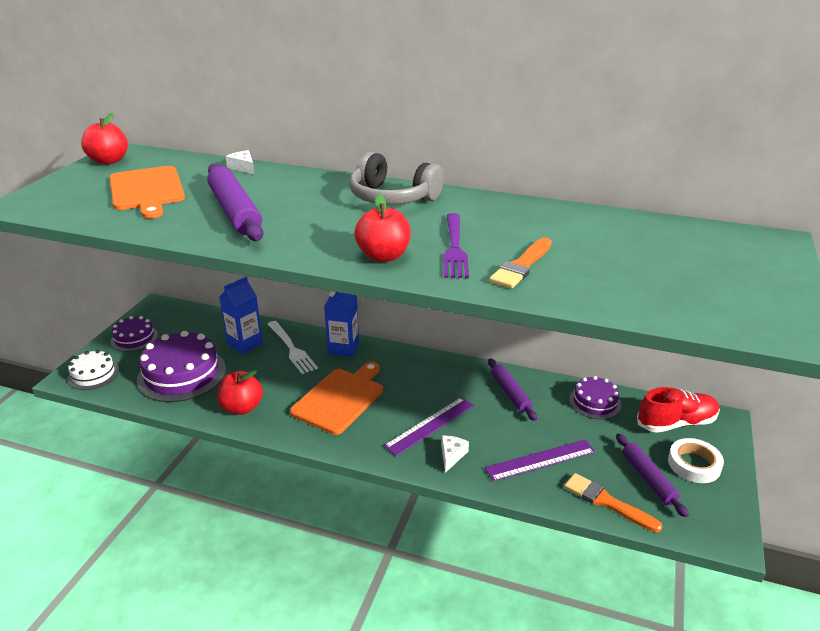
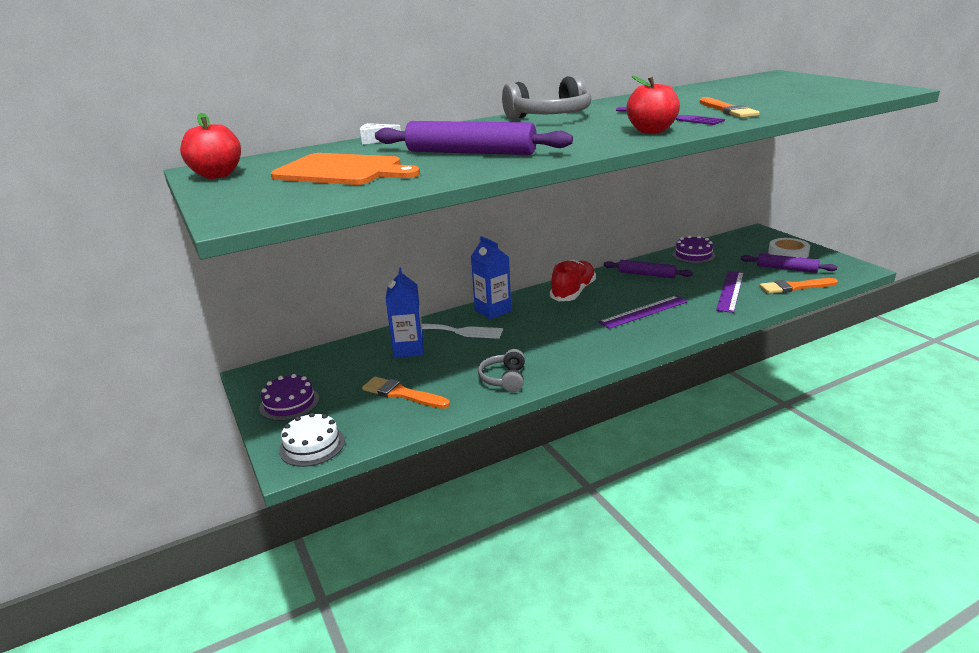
camera: 45 degrees left, 5 degrees down
(182, 374) = (402, 394): purple cake -> orange brush
(242, 408) = (504, 379): red apple -> grey headphones
(340, 398) = (559, 333): orange cutting board -> none
(430, 425) = (643, 312): purple ruler -> purple ruler turned 60 degrees clockwise
(451, 455) = (688, 316): white cheese -> none
(676, 423) = (744, 243): red shoe -> red shoe (573, 292)

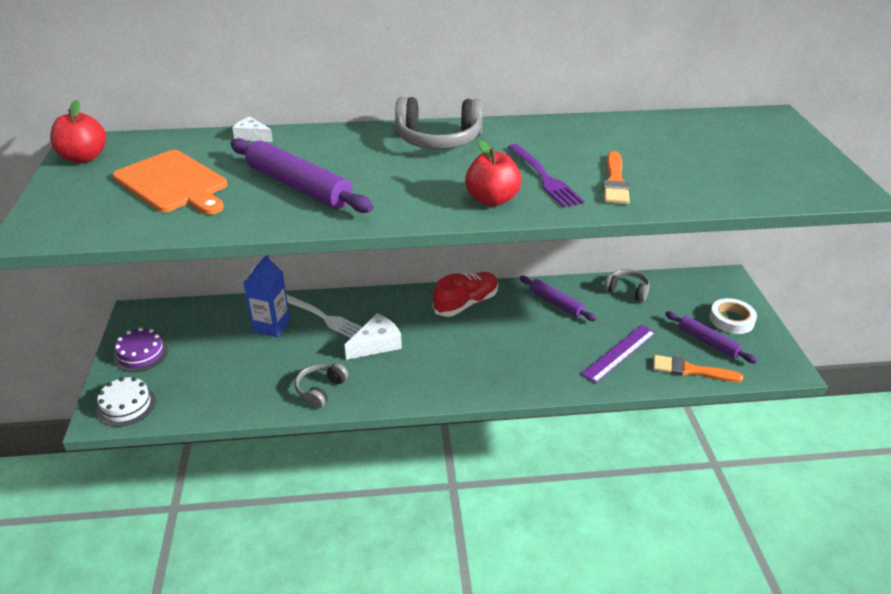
camera: 20 degrees right, 10 degrees up
(402, 394) = (229, 376): orange brush -> none
(493, 311) = (375, 303): blue carton -> none
(523, 336) = (376, 344): none -> white cheese
(643, 312) = (509, 352): purple ruler -> none
(693, 255) = (627, 290): purple cake -> grey headphones

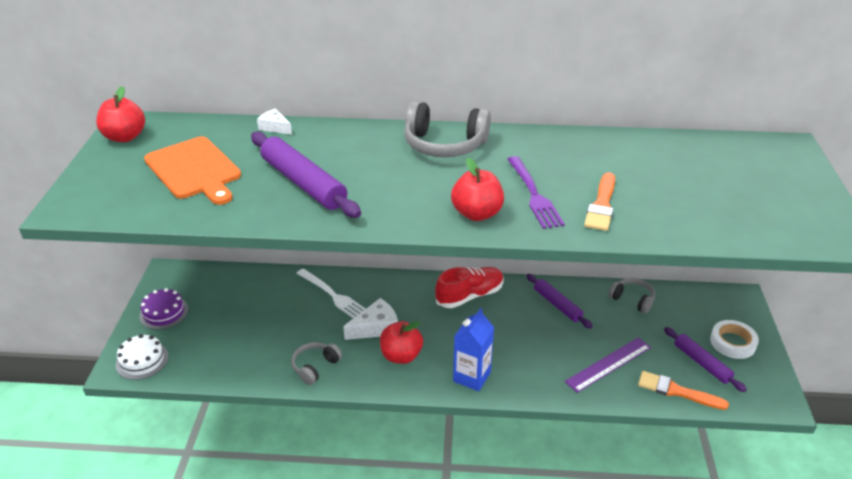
camera: 10 degrees right, 0 degrees up
(271, 326) = (283, 298): blue carton -> blue carton (471, 377)
(409, 369) = (401, 356): none -> red apple

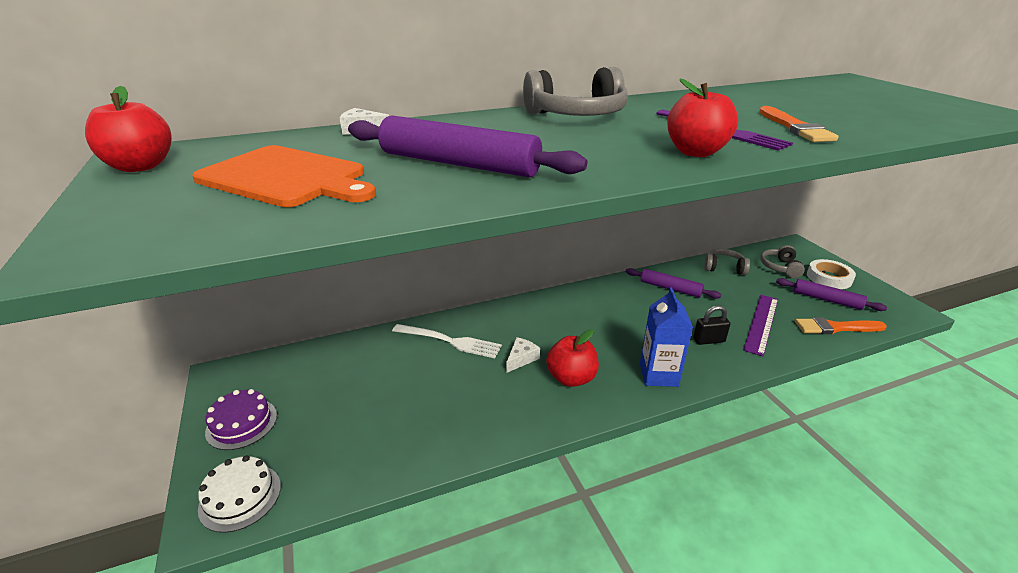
camera: 25 degrees left, 5 degrees down
(315, 367) = (486, 422): grey headphones -> grey headphones (780, 268)
(376, 327) = (521, 358): white cheese -> white cheese, size x0.63
(469, 296) = (587, 302): red shoe -> none
(543, 363) = (708, 340): none -> black padlock

